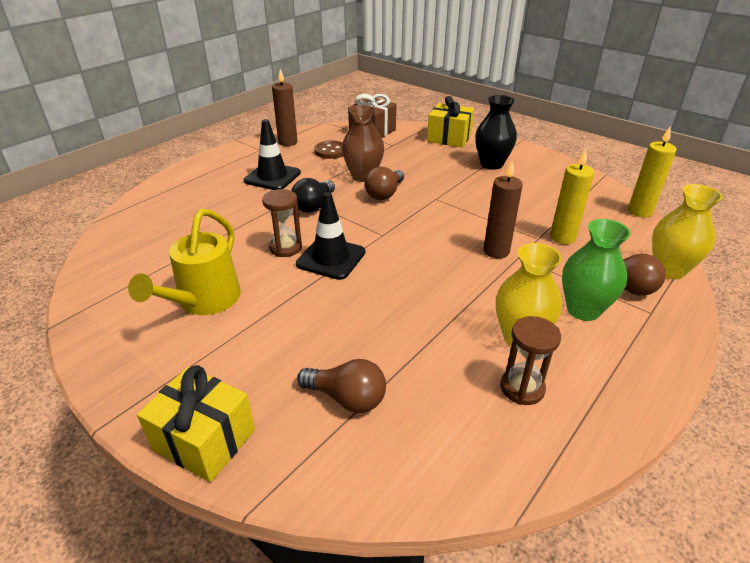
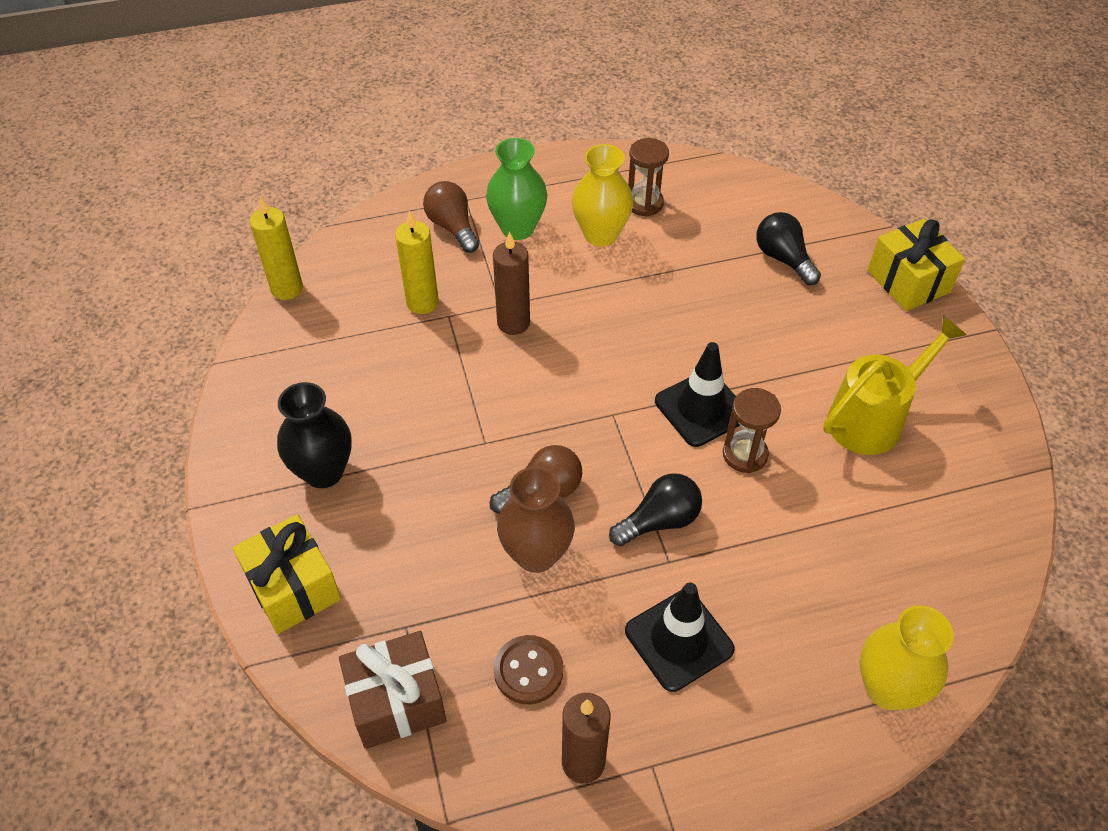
camera: 145 degrees left, 15 degrees up
(347, 398) = (783, 259): brown light bulb -> black light bulb
(669, 270) = (384, 220): yellow vase -> yellow vase (888, 688)

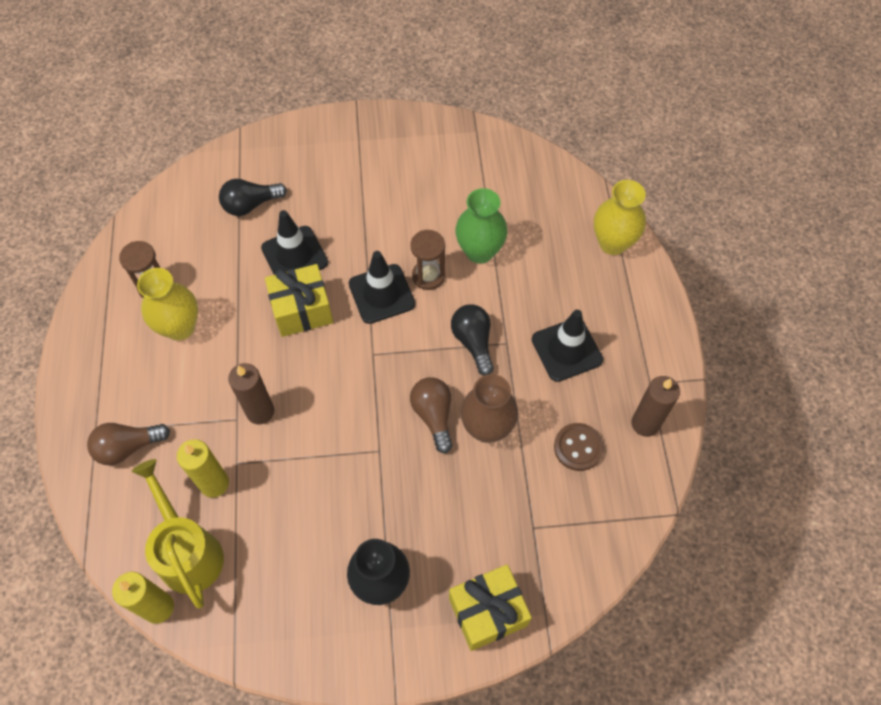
camera: 80 degrees left, 10 degrees up
(397, 701) = (591, 539): brown gift -> none
(517, 228) = (149, 392): green vase -> green vase (479, 251)
(727, 313) = (294, 255): none -> black traffic cone
(873, 418) = (414, 192): yellow watering can -> yellow watering can (187, 551)
(908, 281) = (298, 135): yellow gift -> yellow gift (302, 310)

